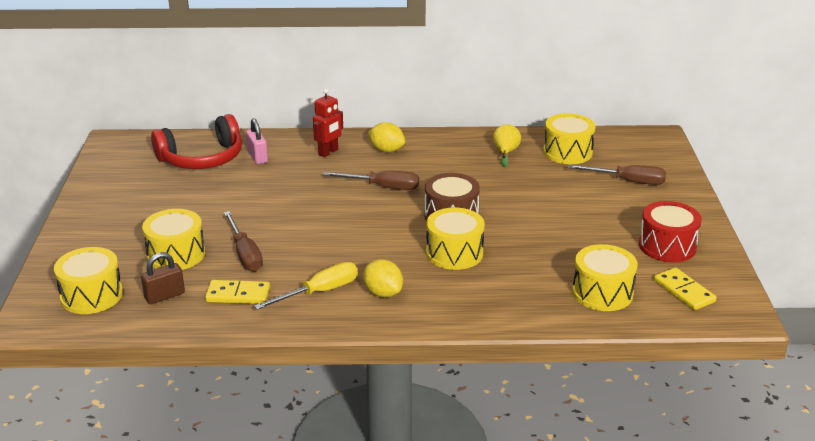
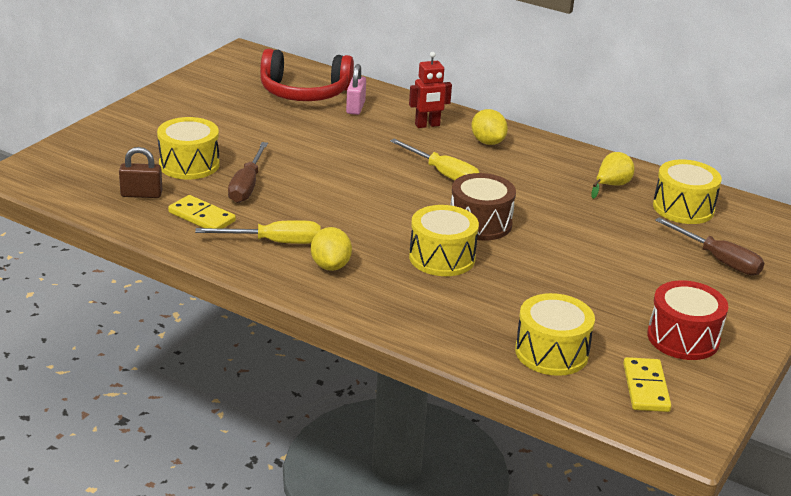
camera: 30 degrees right, 0 degrees up
(91, 295) = (86, 172): yellow drum -> none
(383, 187) = (443, 174): brown screwdriver -> yellow screwdriver

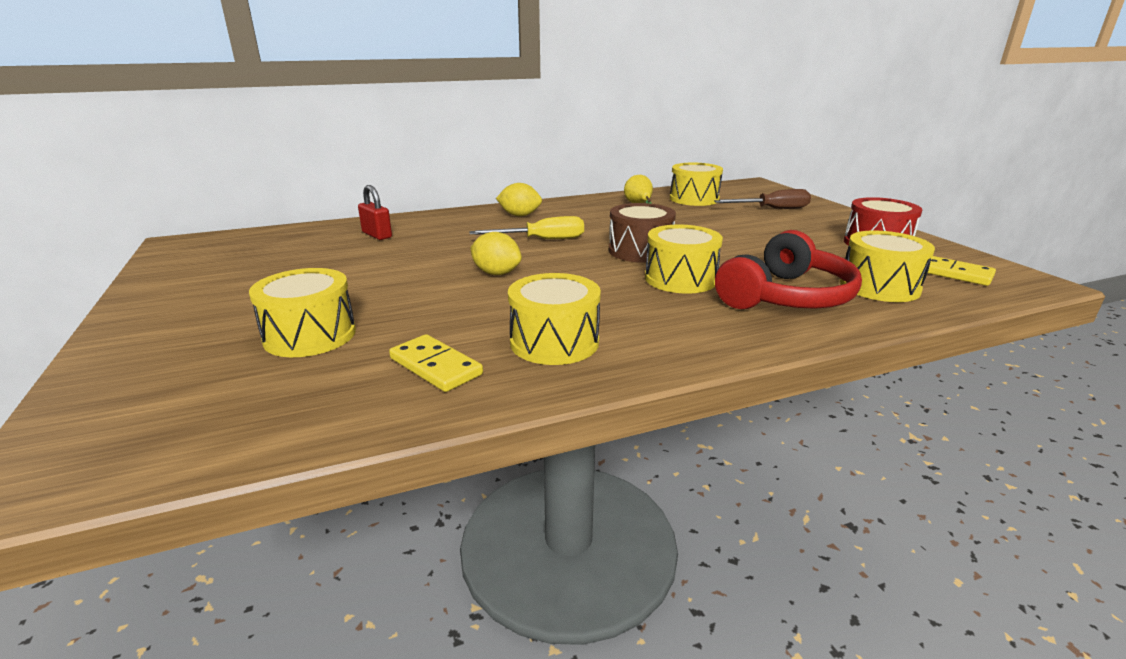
camera: 50 degrees left, 5 degrees down
(141, 194) = (312, 389): brown padlock -> none
(201, 217) = (435, 366): yellow domino -> yellow domino turned 60 degrees clockwise
(247, 186) = (416, 319): brown screwdriver -> none
(274, 242) = (554, 342): yellow screwdriver -> yellow drum
(304, 92) = (306, 243): red headphones -> red headphones (786, 296)
(330, 266) = (640, 328): yellow lemon -> yellow lemon (496, 273)
(355, 107) = (377, 235): pink padlock -> red padlock
(427, 125) = (458, 223): red robot -> none

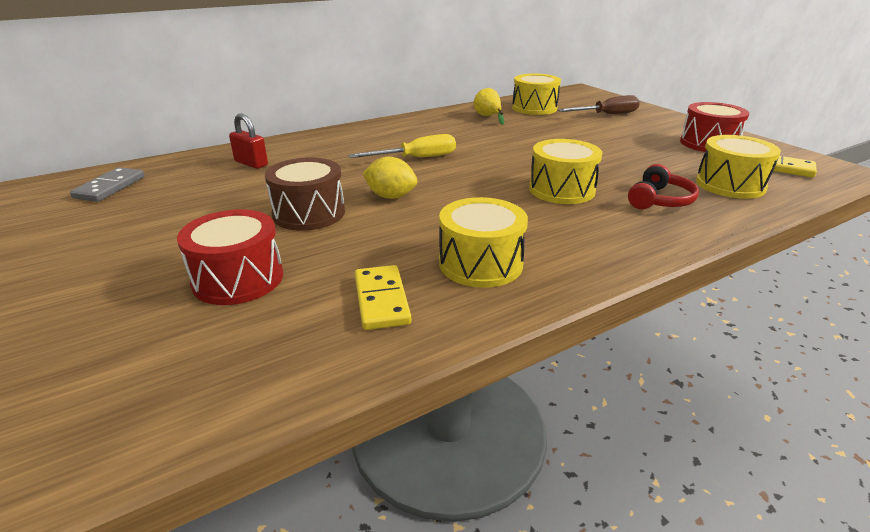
camera: 10 degrees left, 5 degrees up
(238, 248) = (110, 187): none -> grey domino
(310, 335) = (238, 279): yellow drum -> red drum
(435, 366) = (381, 300): yellow domino -> yellow domino turned 45 degrees clockwise
(519, 215) = (382, 134): yellow lemon -> none
(640, 251) = (512, 164): brown drum -> brown drum (309, 213)
(786, 296) = (659, 200): red headphones -> red headphones, size x0.58

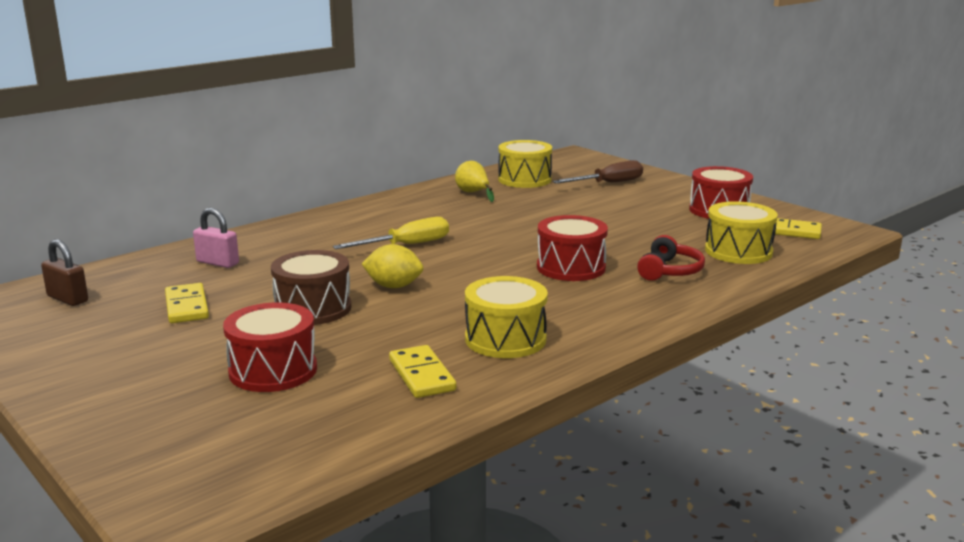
camera: 10 degrees left, 10 degrees down
(110, 187) = (67, 299): grey domino -> brown padlock
(201, 202) = (186, 306): none -> yellow domino
(251, 163) = (217, 263): red padlock -> pink padlock
(561, 190) = (571, 267): yellow drum -> red drum

